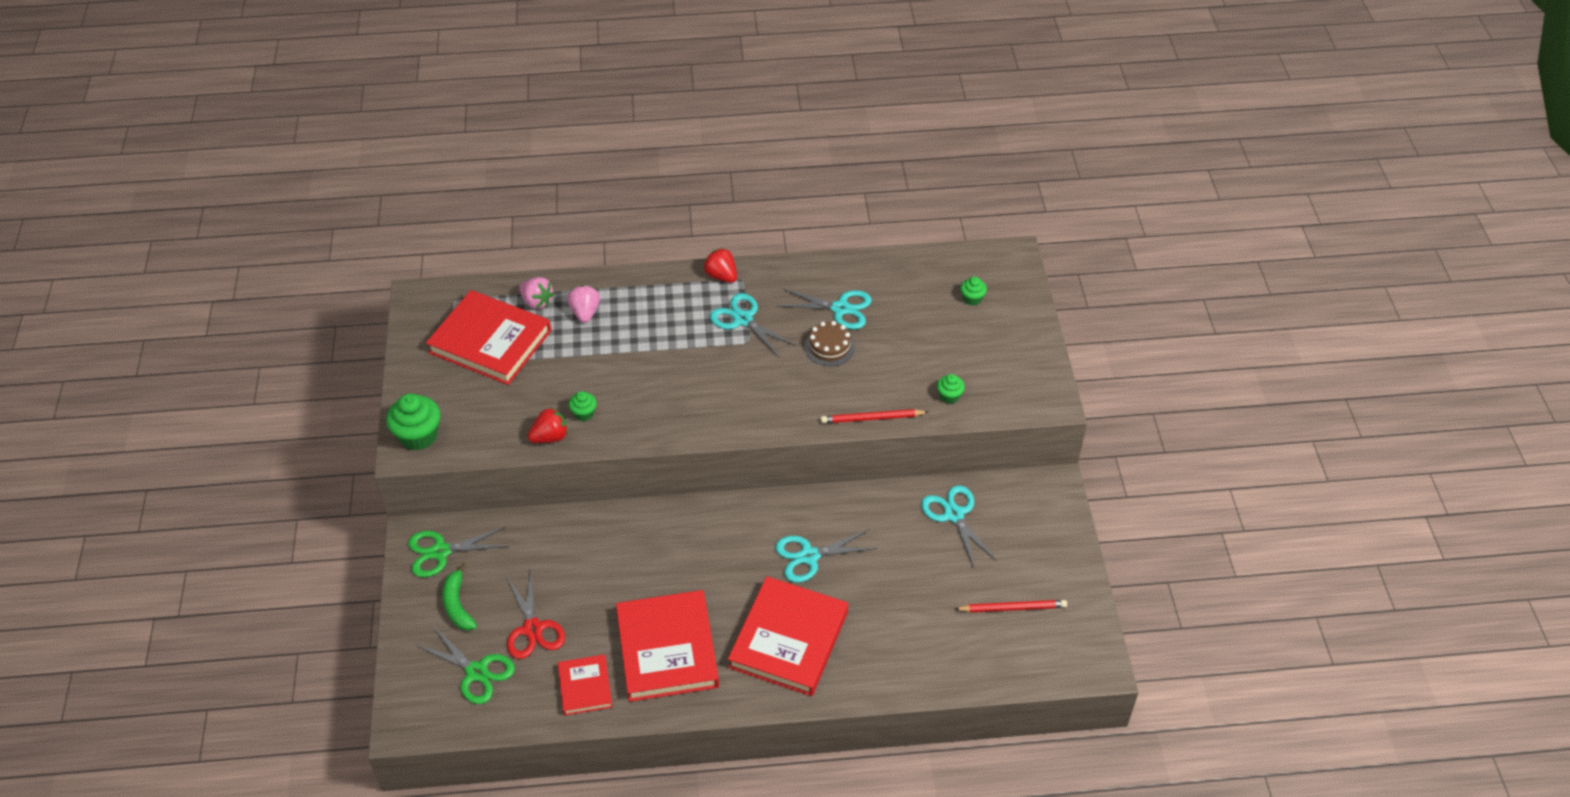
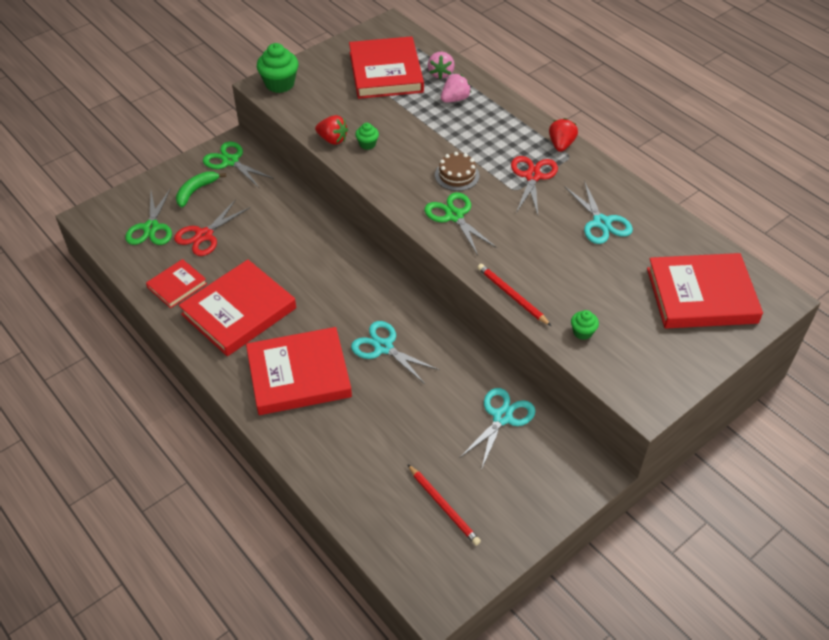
camera: 55 degrees right, 0 degrees up
(742, 402) = (454, 216): none -> green scissors
(743, 319) = (533, 176): turquoise scissors -> red scissors
(829, 347) = (557, 236): brown cake -> brown cake (457, 175)
(972, 299) = (701, 295): green cupcake -> red book

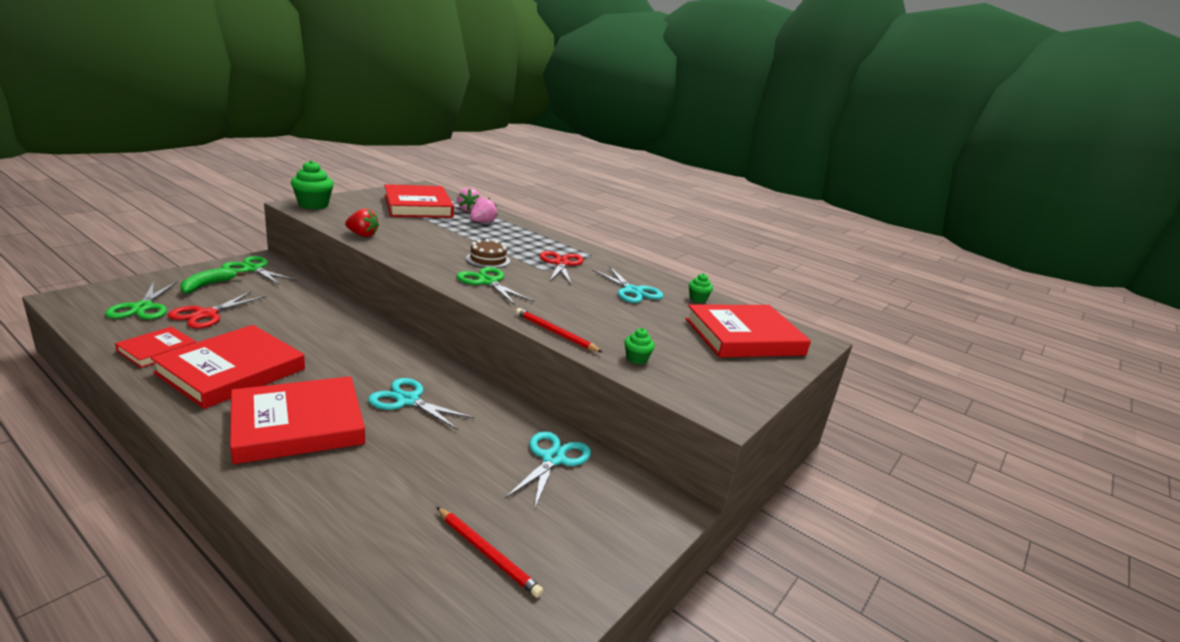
camera: 15 degrees left, 25 degrees down
(367, 144) = (398, 239): green cupcake -> green cupcake (698, 299)
(561, 145) = (583, 249): red strawberry -> none

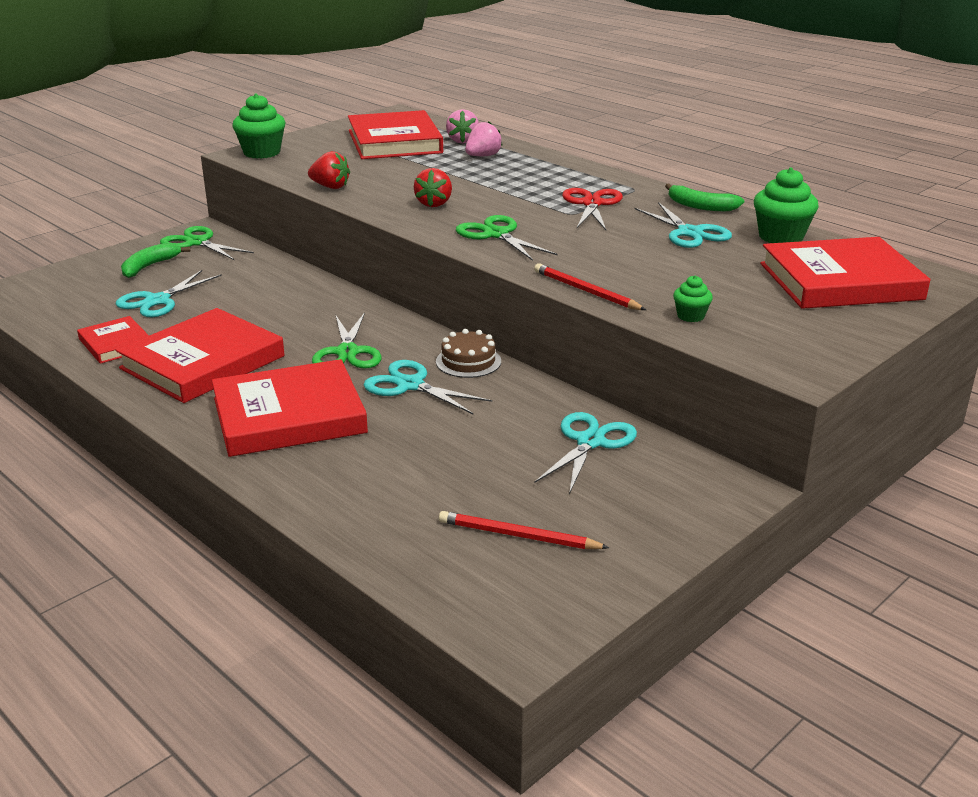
camera: 10 degrees right, 5 degrees up
(142, 308) = (85, 297): green scissors -> green scissors (347, 352)
(157, 350) = (116, 344): red book -> red book turned 75 degrees counterclockwise
(206, 314) = (157, 301): red scissors -> turquoise scissors
(442, 254) = (434, 204): none -> red strawberry
(487, 553) = (518, 536): red pencil -> red pencil turned 150 degrees clockwise
(488, 260) = (494, 206): brown cake -> brown cake (468, 361)
(639, 272) = (700, 206): none -> green banana
(698, 299) = (781, 237): green cupcake -> green cupcake, size x1.88

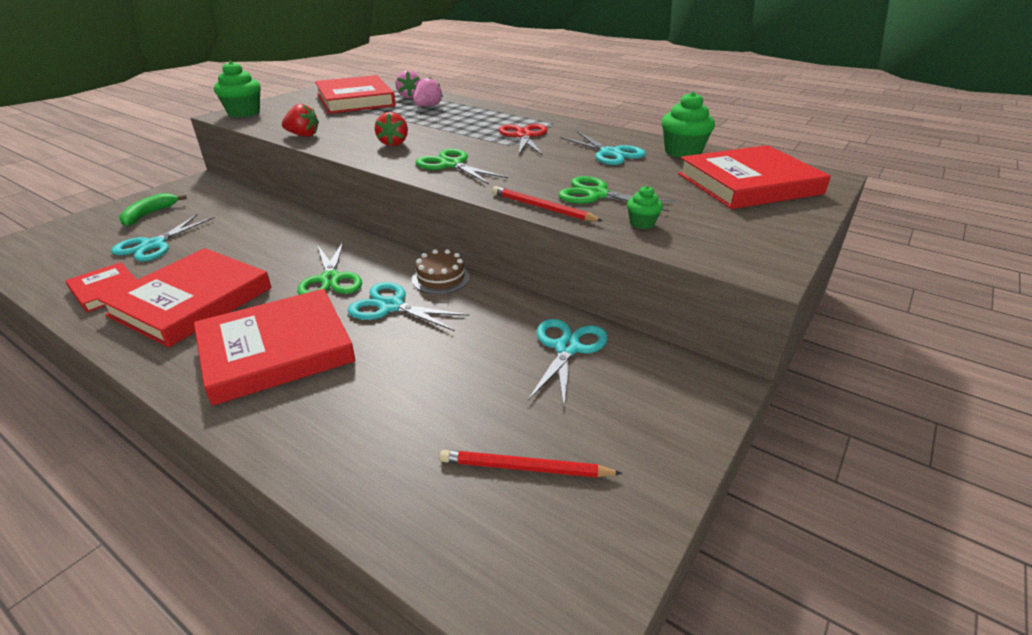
camera: 10 degrees left, 5 degrees up
(197, 242) = (194, 191): green scissors -> green scissors (597, 194)
(700, 206) = (610, 133): green banana -> none

